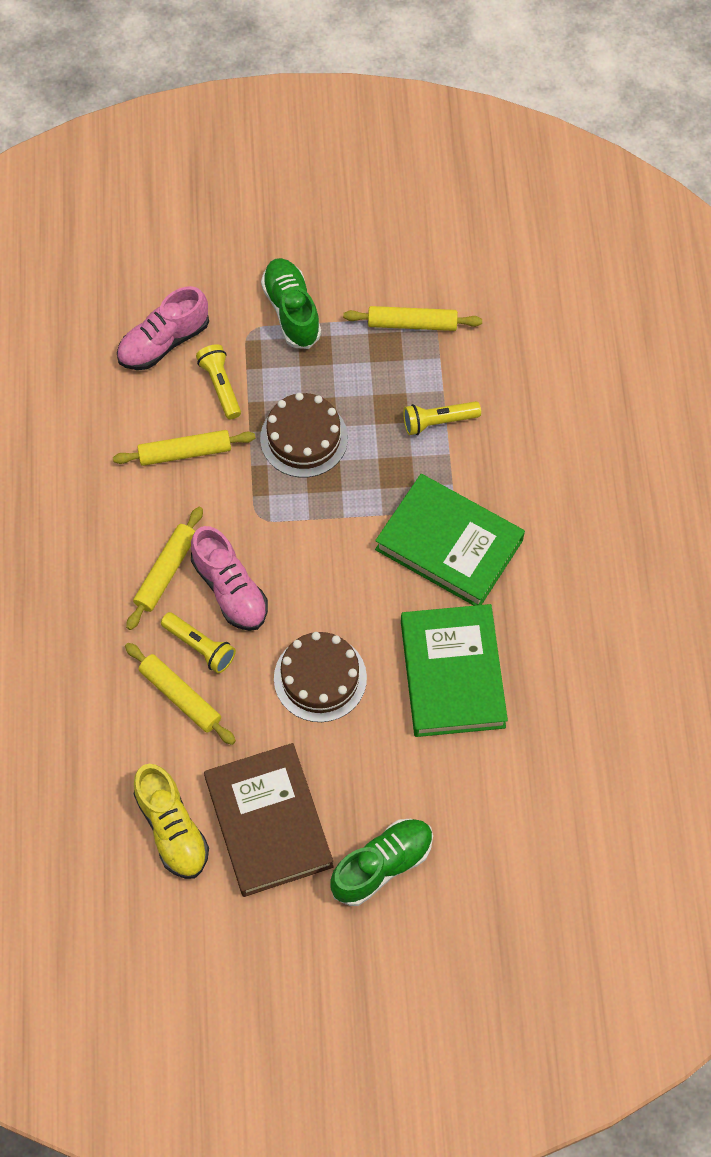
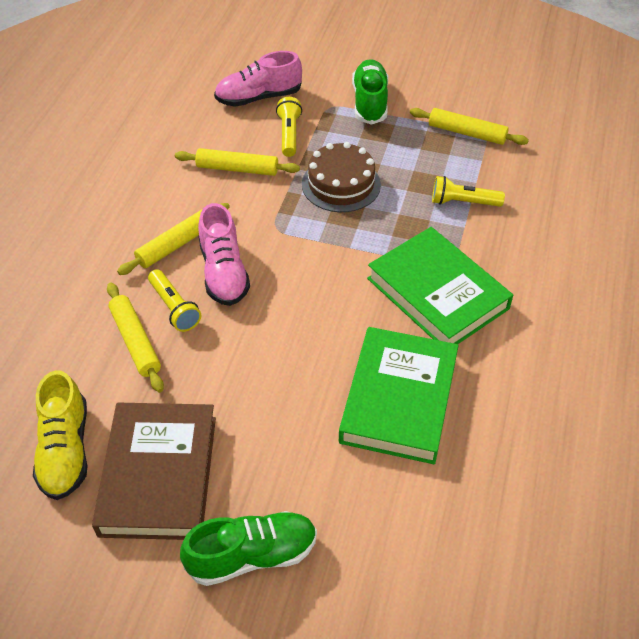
camera: 20 degrees right, 15 degrees down
(320, 678) = (270, 364): brown cake -> none

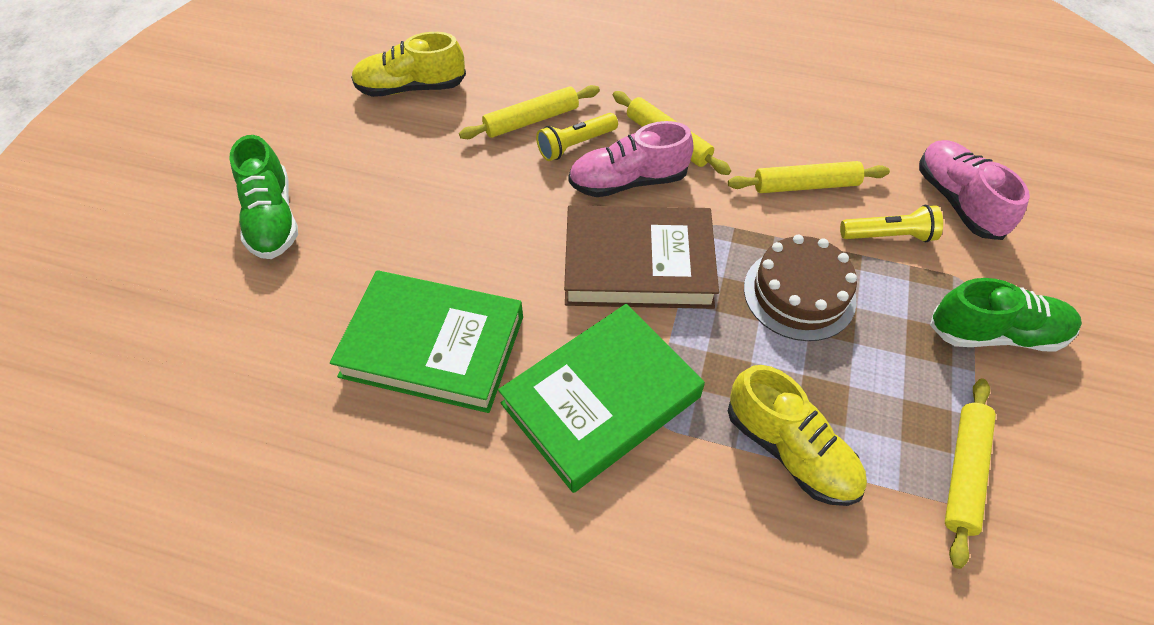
camera: 90 degrees right, 5 degrees up
(159, 475) = (373, 149): brown book -> brown book (638, 264)
(237, 169) = (805, 185): yellow rolling pin -> yellow rolling pin turned 75 degrees clockwise
(463, 202) = (790, 450): yellow flashlight -> yellow shoe

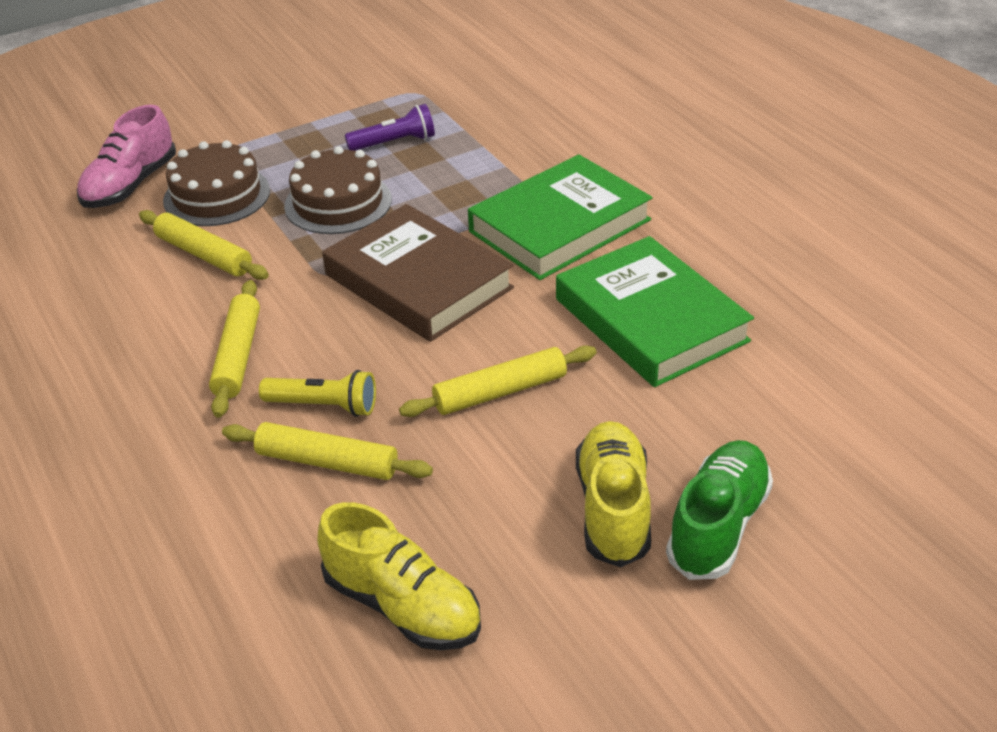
camera: 135 degrees left, 15 degrees down
(600, 400) = (560, 226): green book -> green book turned 45 degrees counterclockwise
(628, 181) = (330, 343): pink shoe -> none
(790, 450) = (476, 149): yellow shoe -> yellow shoe (613, 508)
(866, 400) = (395, 143): none -> purple flashlight
(889, 236) = (217, 195): yellow flashlight -> brown cake
(963, 472) = (398, 99): yellow rolling pin -> yellow rolling pin (500, 392)
(995, 333) = (264, 126): green shoe -> none

